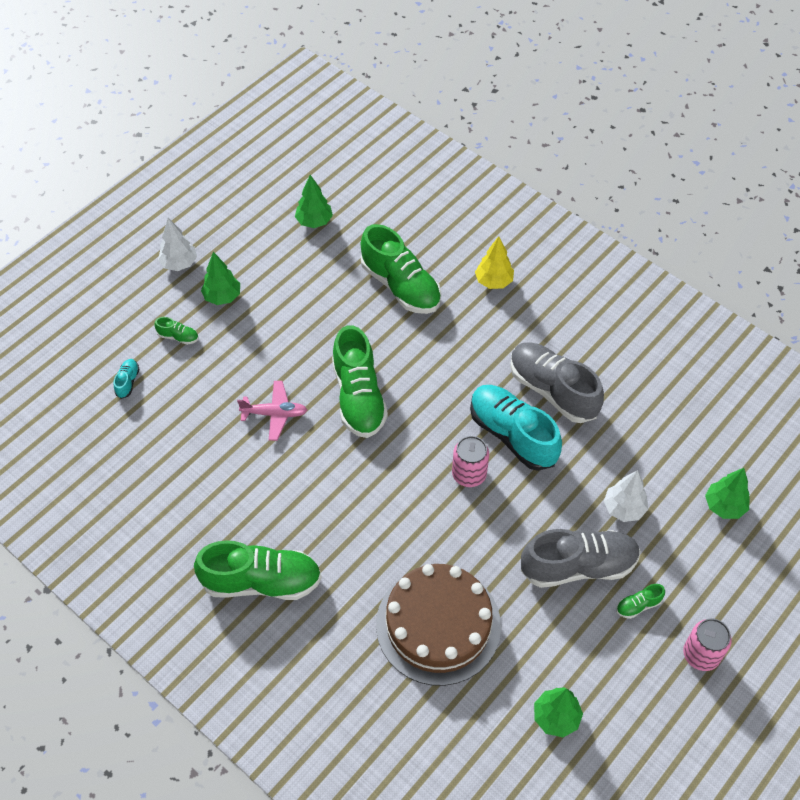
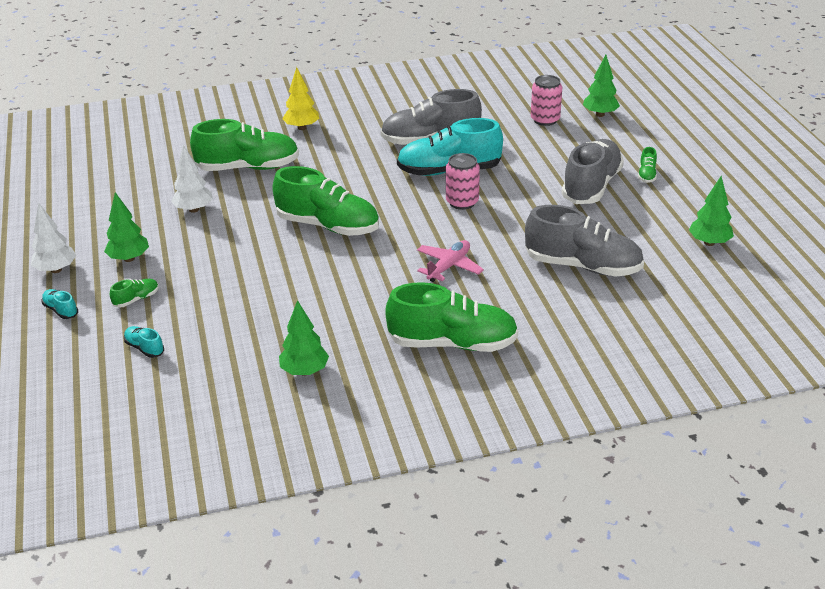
camera: 55 degrees left, 20 degrees down
(136, 302) = (61, 310): none -> turquoise shoe
(261, 581) = (452, 343): green shoe -> green shoe turned 60 degrees clockwise
(274, 414) = (290, 274): pink plane -> pink plane (449, 266)
(314, 221) = (122, 183): green tree -> green tree (304, 371)
(438, 625) = (582, 266): brown cake -> grey shoe
(623, 508) = (562, 151): white tree -> white tree (194, 209)
(701, 654) = (707, 166): pink can -> pink can (545, 120)

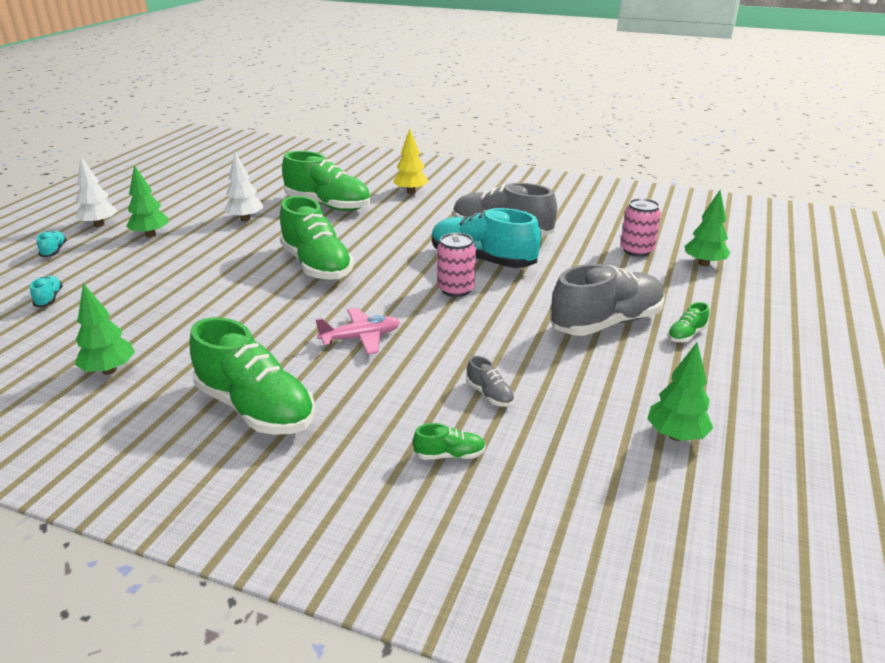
camera: 35 degrees right, 5 degrees down
(136, 299) = (106, 263): green shoe -> green shoe (449, 455)
(582, 266) = (490, 394): grey shoe -> grey shoe, size x0.42

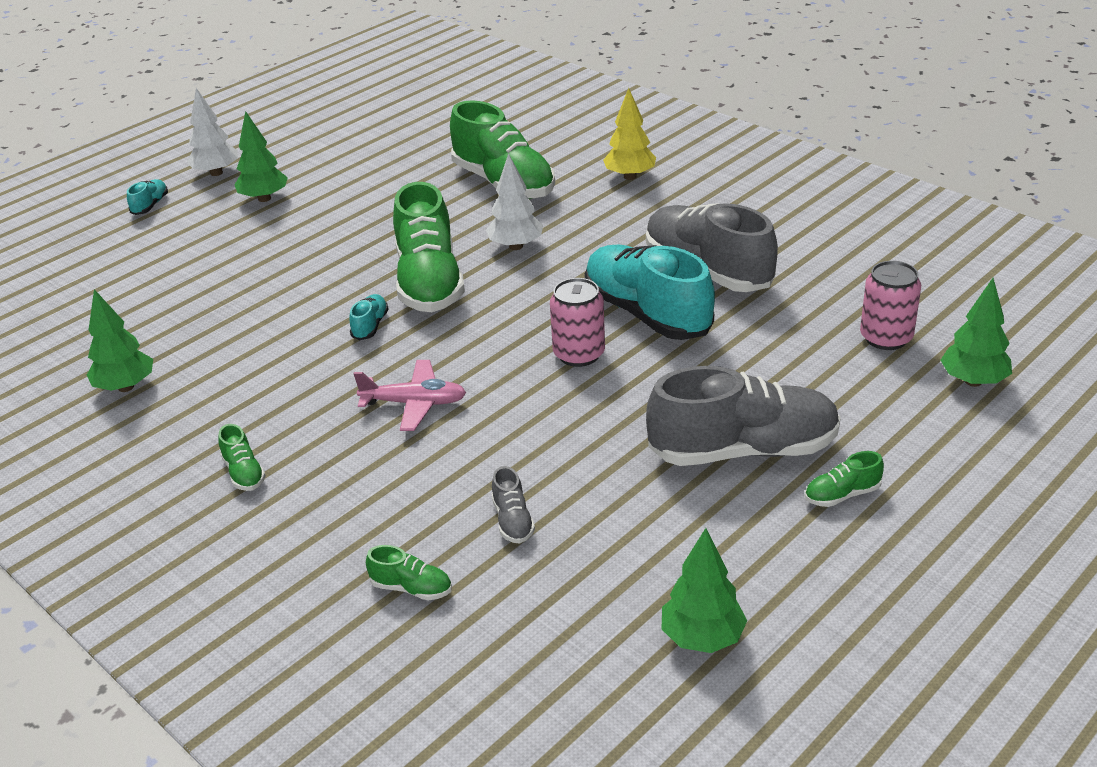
camera: 25 degrees right, 5 degrees up
(49, 299) = (113, 275): turquoise shoe -> turquoise shoe (370, 326)
(245, 219) = (386, 191): white tree -> white tree (515, 246)
(256, 408) = (244, 473): green shoe -> green shoe, size x0.42

